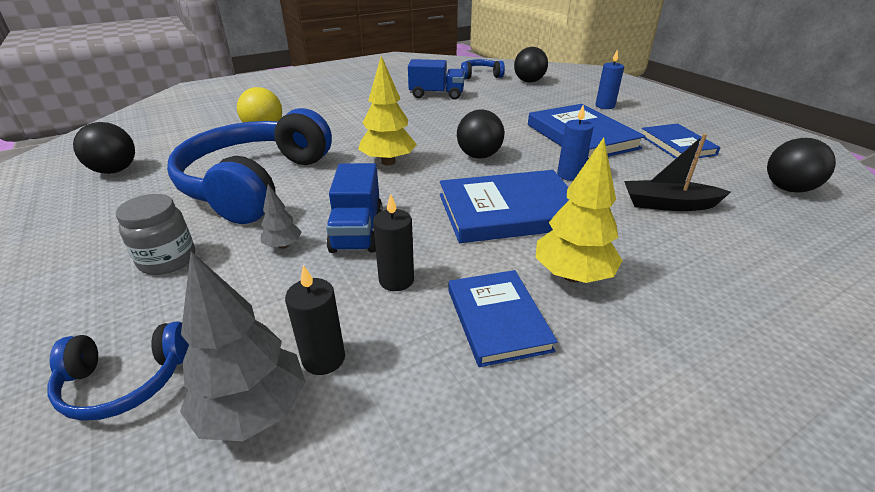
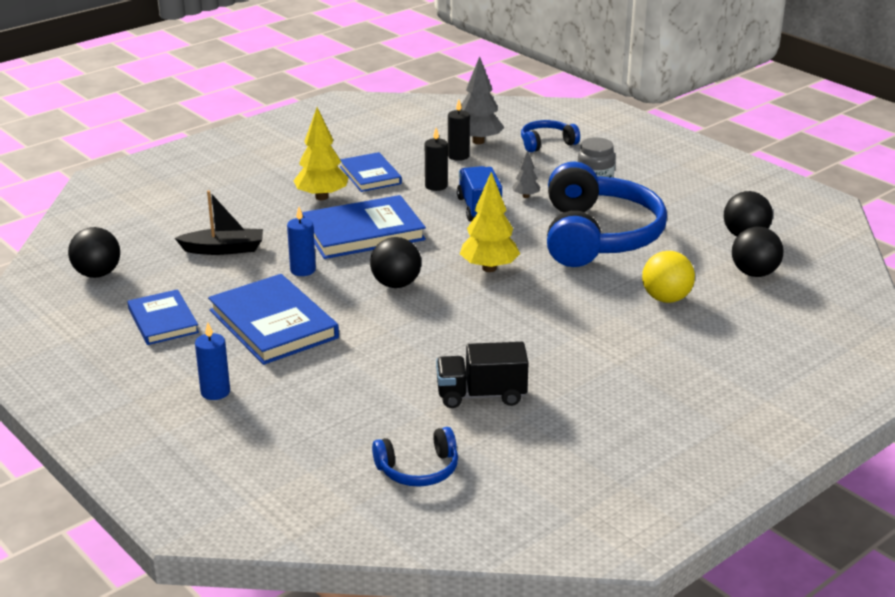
camera: 170 degrees right, 5 degrees down
(436, 95) = (481, 395): blue truck -> black truck
(529, 81) = (325, 456): black ball -> black ball (754, 273)

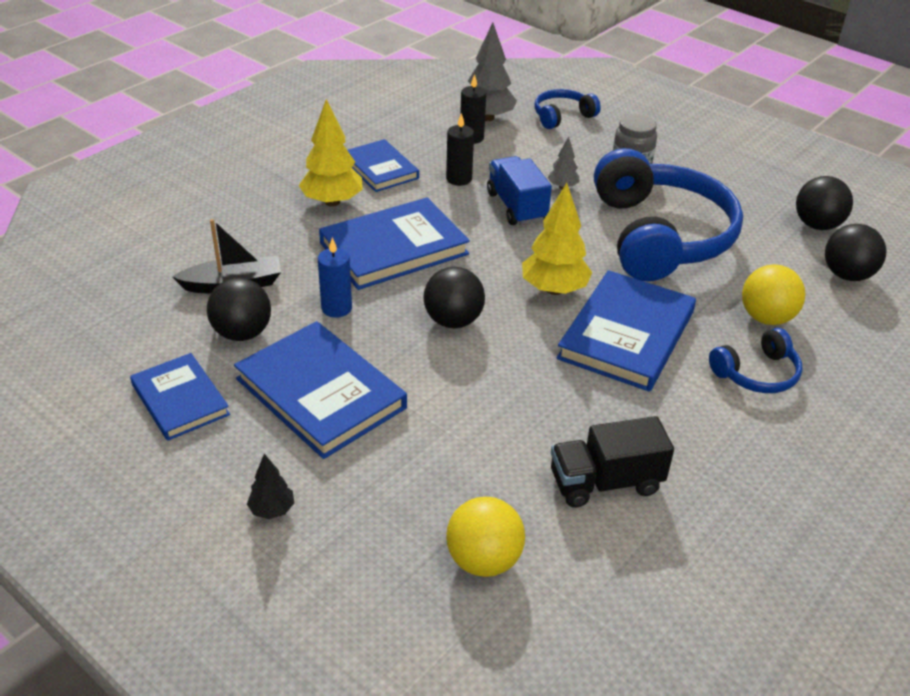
camera: 10 degrees left, 10 degrees up
(97, 274) = (82, 333): black ball -> black ball (242, 333)
(215, 392) = (272, 510): blue candle -> black tree
(367, 433) = (483, 560): none -> yellow ball
(418, 469) = (566, 615): blue headphones -> blue headphones (756, 373)
(538, 303) = (626, 335): none -> blue book

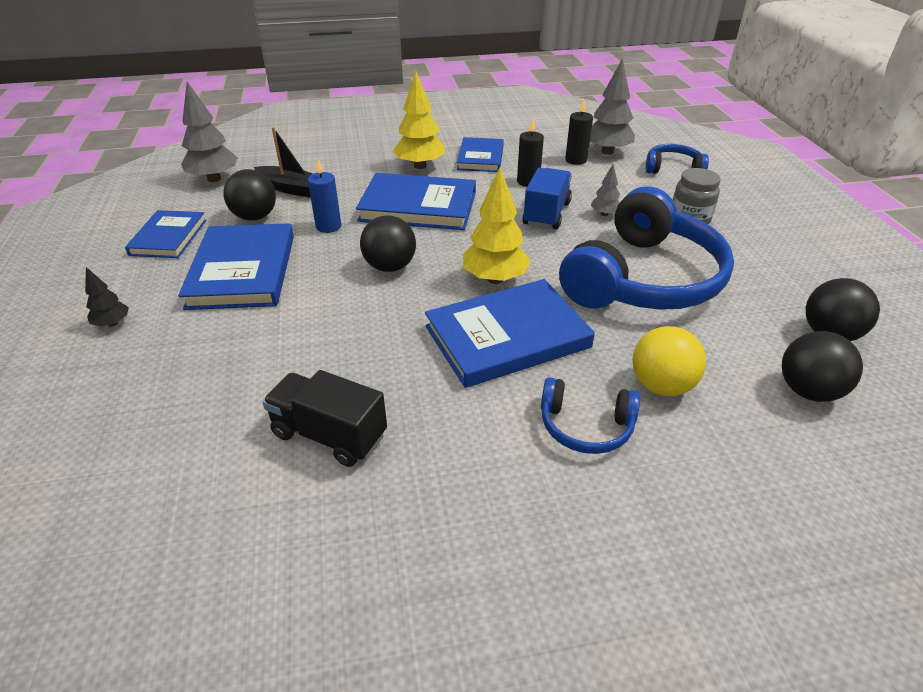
camera: 40 degrees right, 0 degrees up
(119, 311) = (214, 179): none -> grey tree
(483, 560) = (168, 434): yellow ball -> none

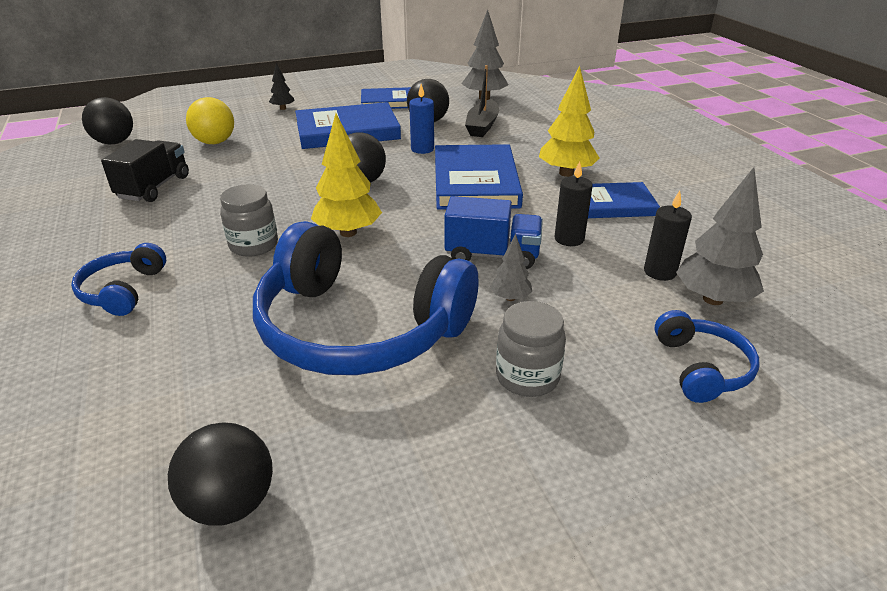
camera: 80 degrees right, 5 degrees down
(507, 337) = (254, 245): blue book -> grey jar
(661, 386) = (163, 335): yellow ball -> yellow ball (215, 142)
(808, 391) = (121, 456): black ball -> black ball (114, 142)

